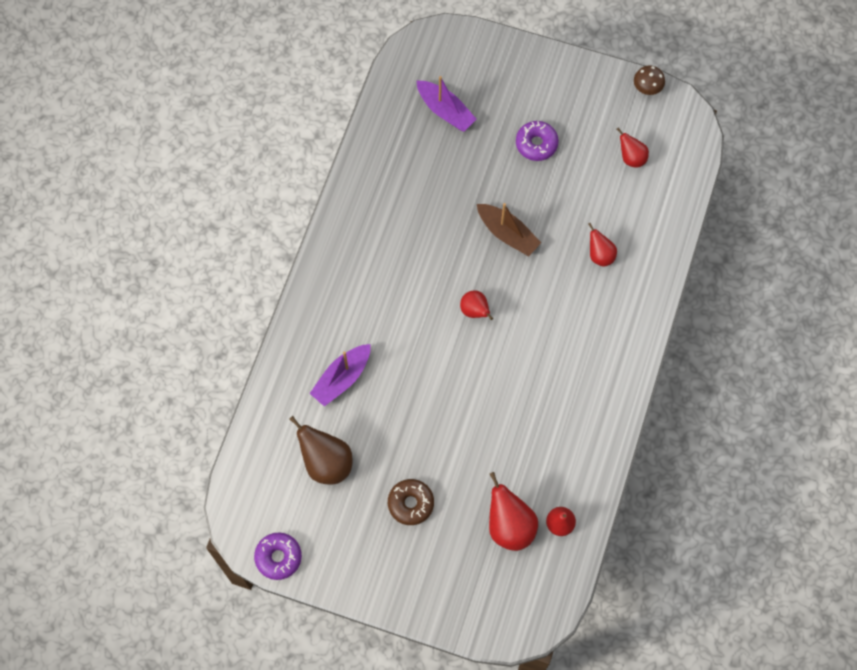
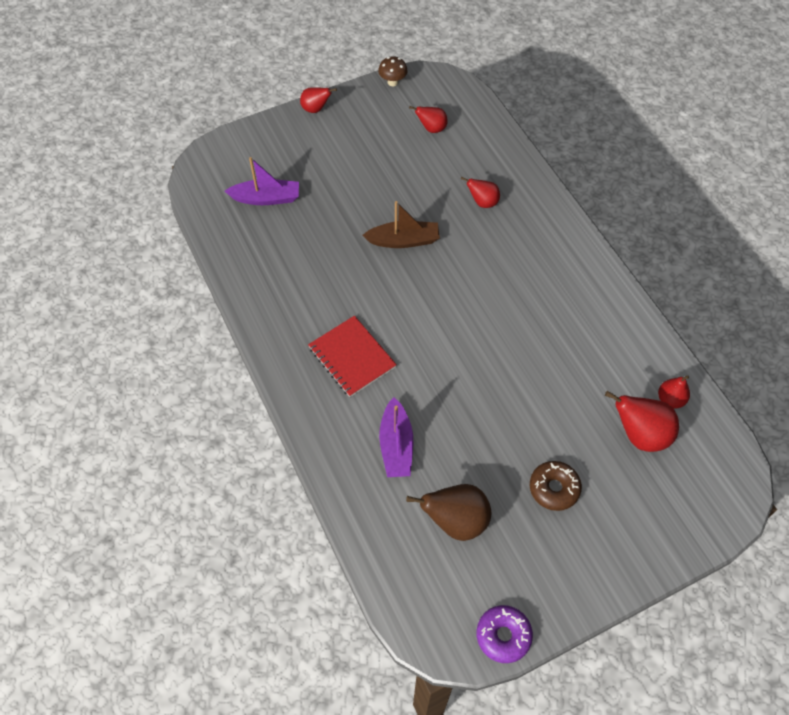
camera: 45 degrees left, 10 degrees down
(378, 290) = (352, 357): none -> red notebook
(475, 311) = (440, 310): red pear -> red pear (316, 109)
(536, 144) = (357, 169): purple donut -> none

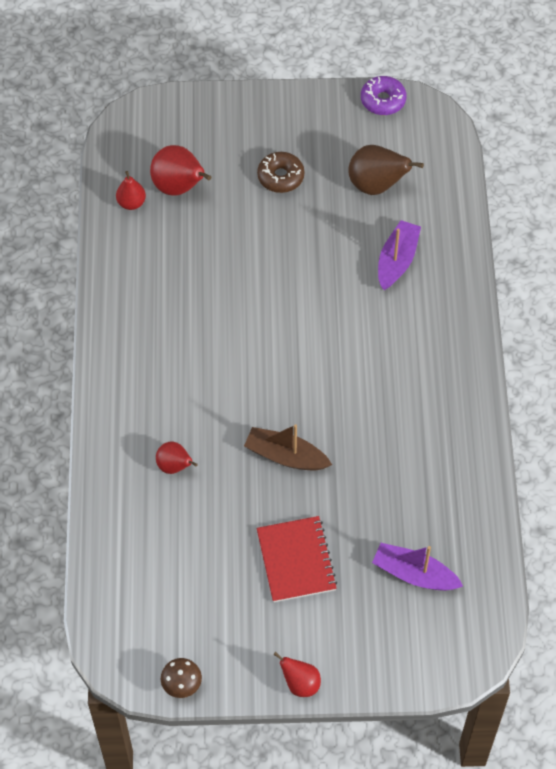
camera: 155 degrees left, 0 degrees up
(352, 357) = (400, 354): red notebook -> red notebook (296, 560)
(431, 129) = (174, 590): red pear -> none

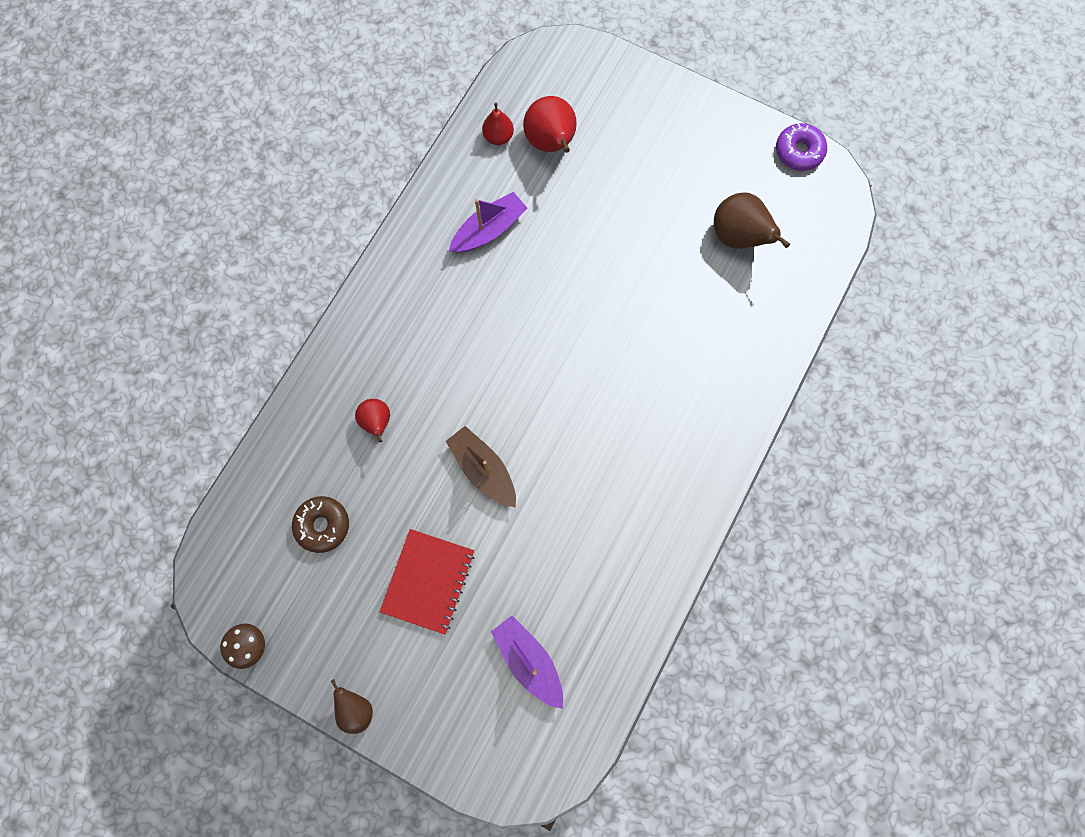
camera: 30 degrees right, 15 degrees up
(280, 177) = (652, 181): brown donut -> brown donut (322, 525)
(300, 683) = (356, 709): red pear -> brown pear
(397, 260) = (711, 326): purple boat -> purple boat (489, 230)

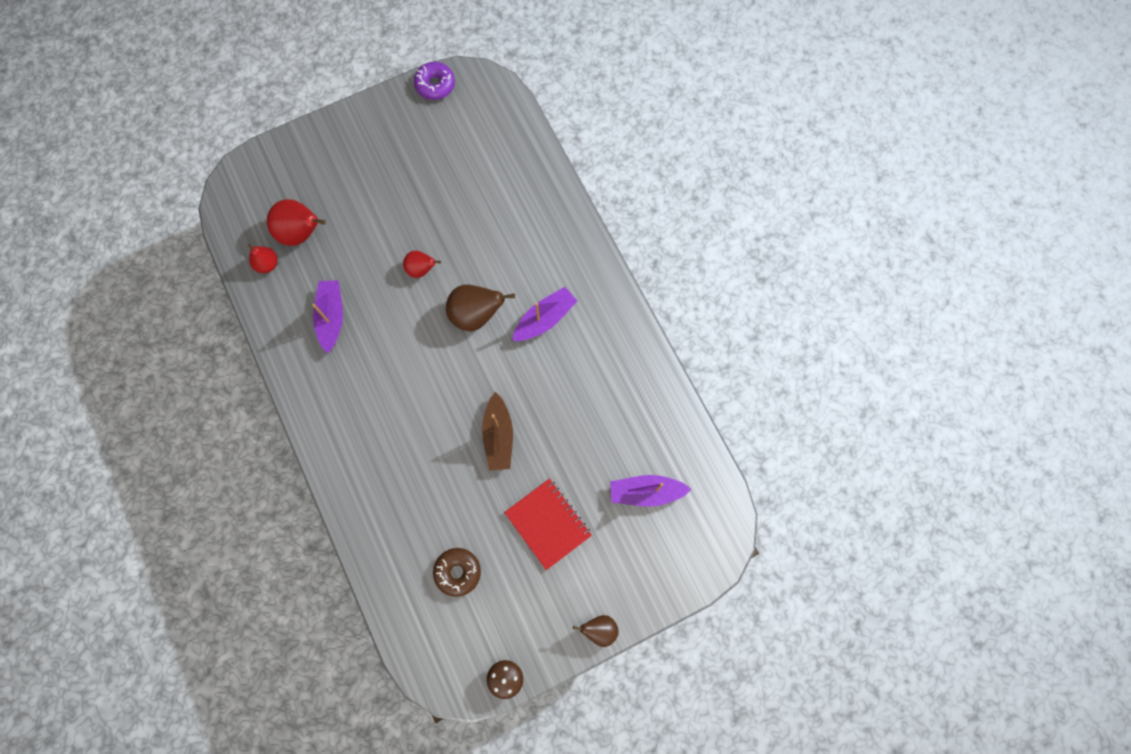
camera: 55 degrees left, 0 degrees up
(377, 422) = (412, 486): red pear -> red pear (421, 269)
(483, 469) = (498, 436): brown boat -> brown boat turned 90 degrees counterclockwise
(636, 430) = (545, 319): none -> purple boat
(738, 237) = (464, 163): brown pear -> brown pear (476, 315)

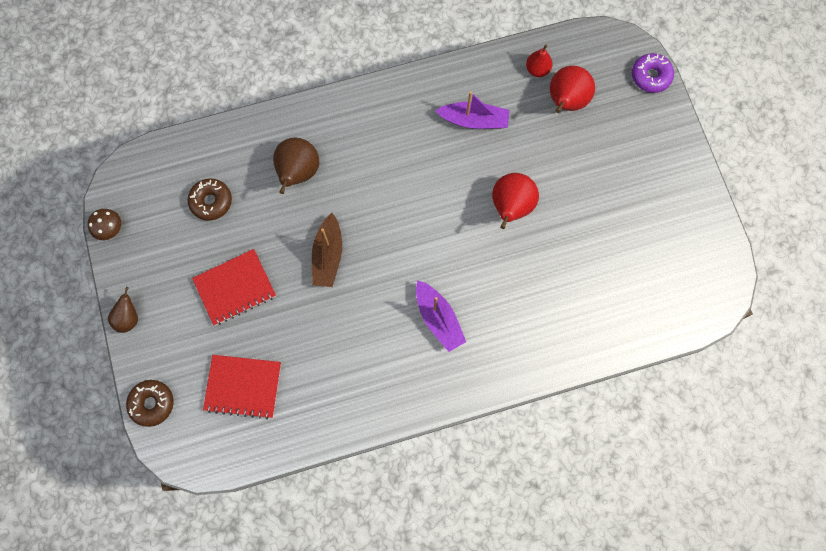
camera: 100 degrees right, 0 degrees up
(421, 269) = (510, 207): red pear -> red pear, size x1.68
(435, 85) = (721, 248): purple donut -> purple donut (650, 76)
(476, 315) = (454, 252): brown pear -> brown pear (298, 173)
(498, 436) = (328, 256): brown boat -> brown boat turned 90 degrees counterclockwise
(646, 492) = (243, 386): purple boat -> red notebook
(681, 580) = (152, 403): none -> brown donut

